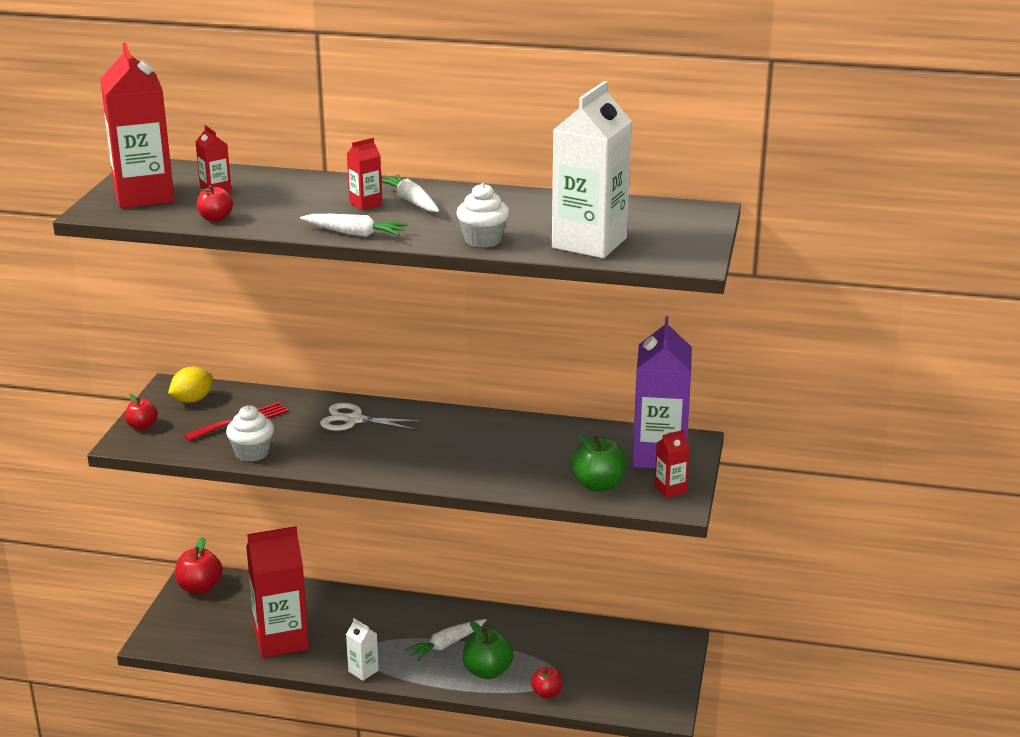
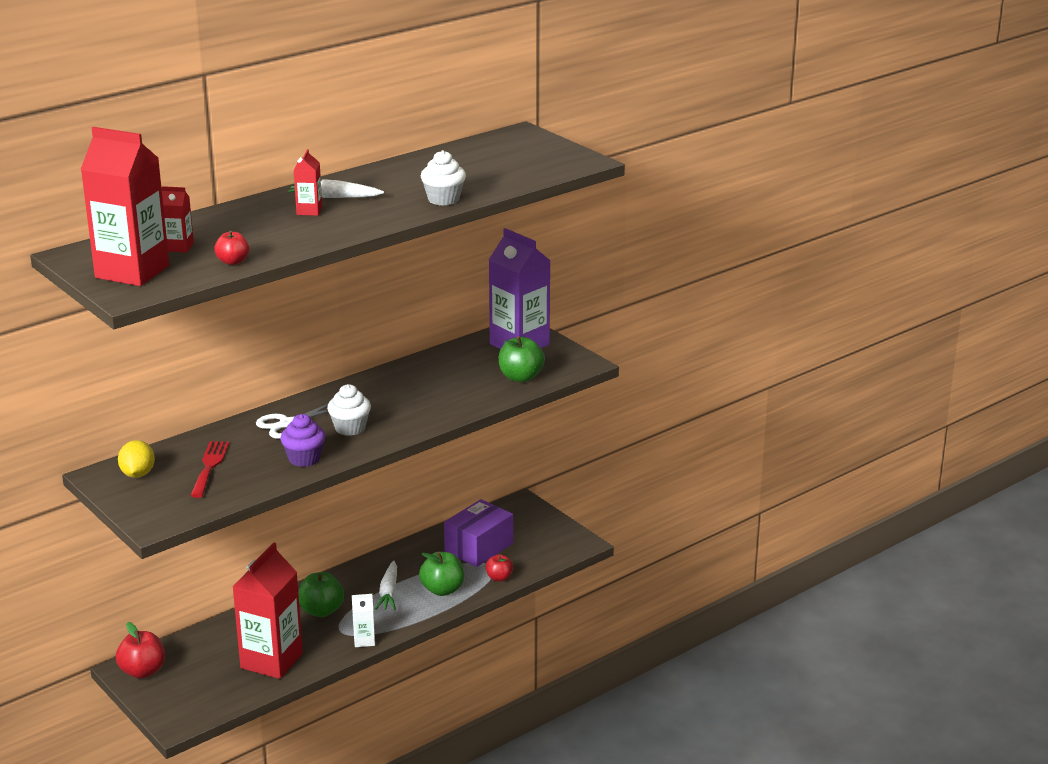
camera: 50 degrees left, 0 degrees up
(142, 426) = (140, 509): red apple -> none
(252, 453) = (264, 479): white cupcake -> white cupcake (350, 428)
(306, 454) = (304, 459): none -> purple cupcake
(354, 233) = (355, 229): white carrot -> none
(377, 625) = (321, 611): none -> green apple
(577, 655) = (479, 547): none -> purple box
(589, 243) = (507, 175): white carton -> none
(670, 489) = (563, 358): red carton -> none

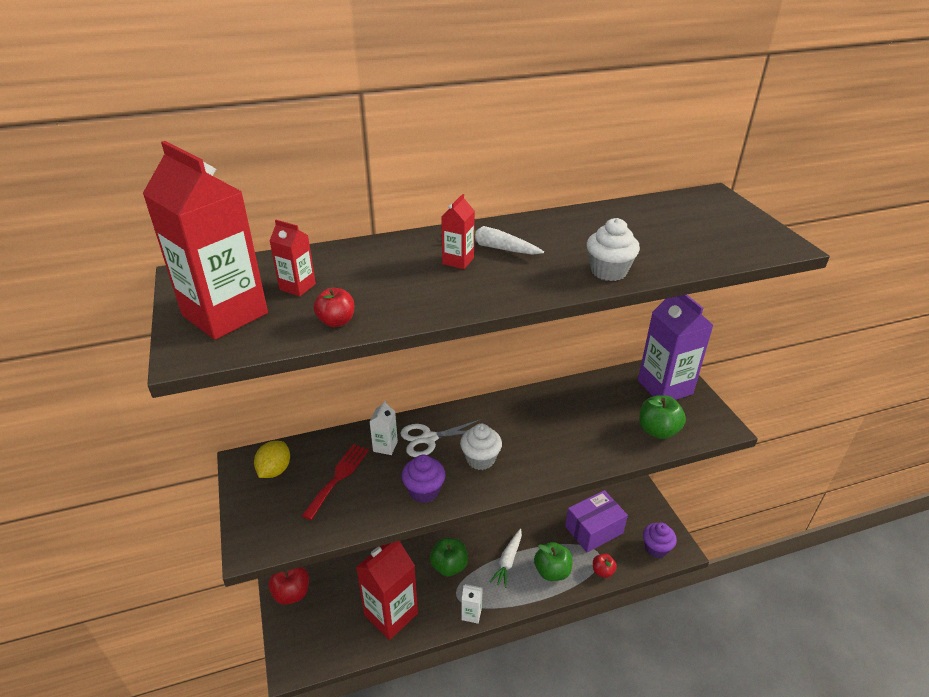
camera: 20 degrees right, 10 degrees up
(245, 437) = (385, 446): none -> white carton
(553, 548) = (656, 548): none -> purple cupcake

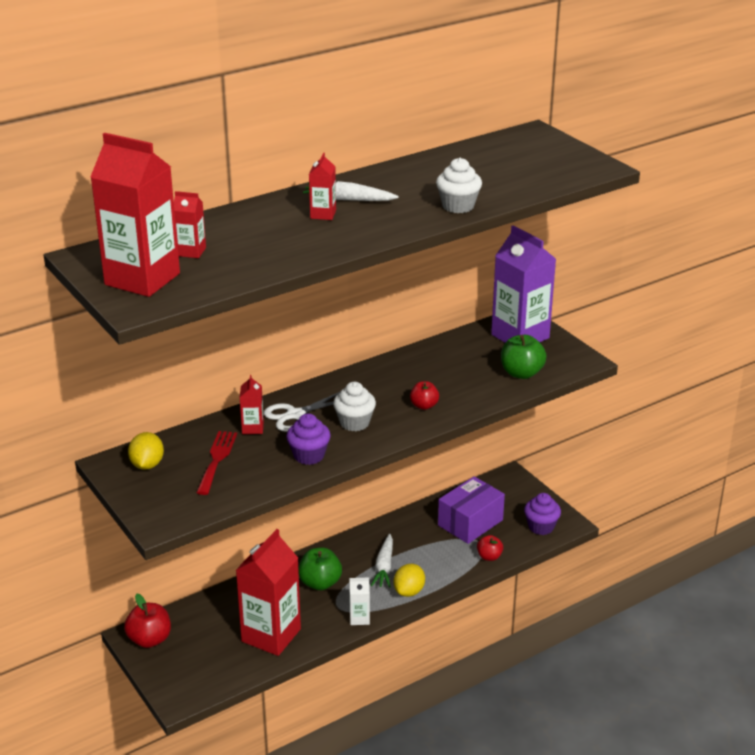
camera: 15 degrees left, 5 degrees down
(336, 321) = (244, 271): red apple -> red apple (424, 406)
(385, 446) = (253, 428): white carton -> red carton
(522, 594) = (409, 591): none -> yellow lemon
(552, 571) = (435, 567): green apple -> none

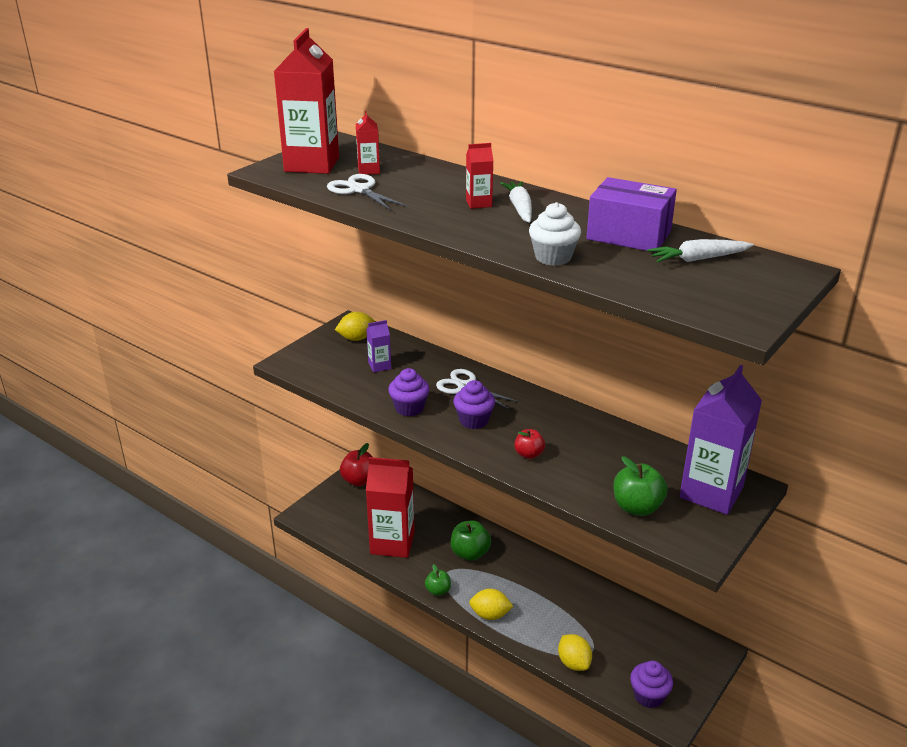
camera: 70 degrees right, 0 degrees up
(217, 459) = (379, 366): red fork -> purple carton
(240, 264) = (359, 190): none -> white scissors
(253, 428) = (433, 371): red carton -> none
(354, 423) = (474, 420): white cupcake -> purple cupcake
(359, 618) = (438, 591): white carton -> green apple
(384, 566) = (514, 588): white carrot -> white carrot (698, 259)
(470, 522) = (617, 635): purple box -> purple box (629, 235)
(489, 557) = (573, 663): red apple -> yellow lemon

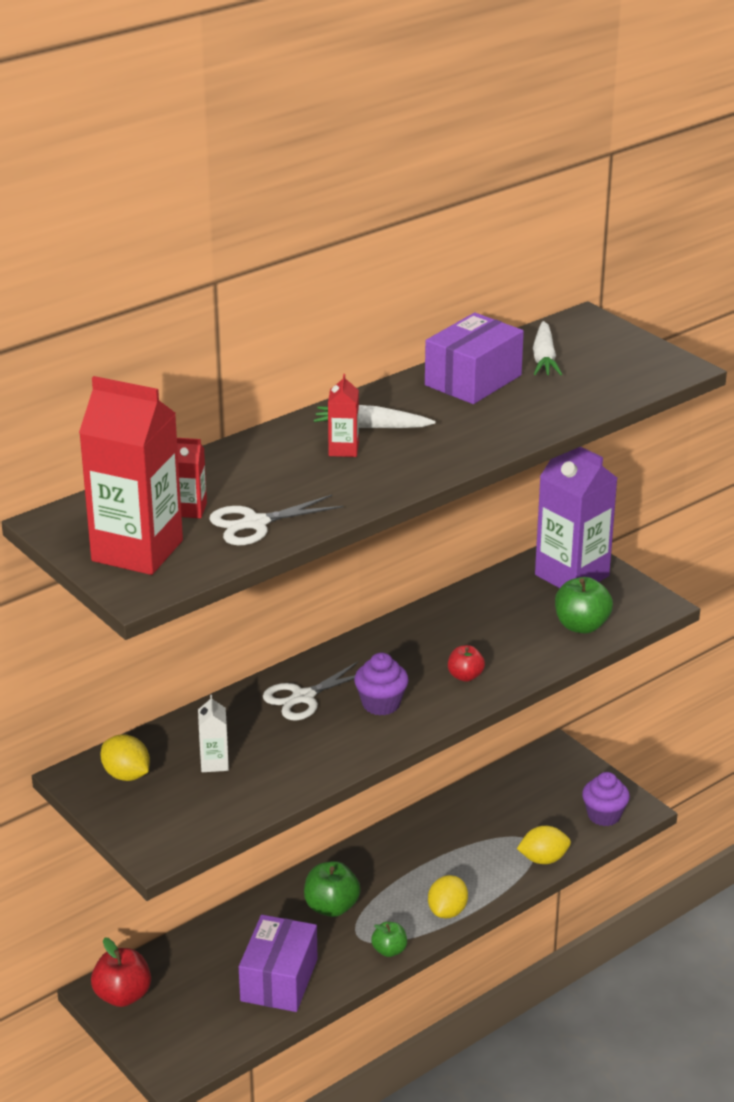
camera: 75 degrees left, 0 degrees up
(356, 338) = (126, 775): yellow lemon -> yellow lemon turned 45 degrees counterclockwise
(379, 366) = (214, 763): purple carton -> white carton
(392, 543) = (279, 980): red carton -> purple box
(409, 408) = (331, 751): purple cupcake -> none
(553, 257) = (510, 430): white cupcake -> none

